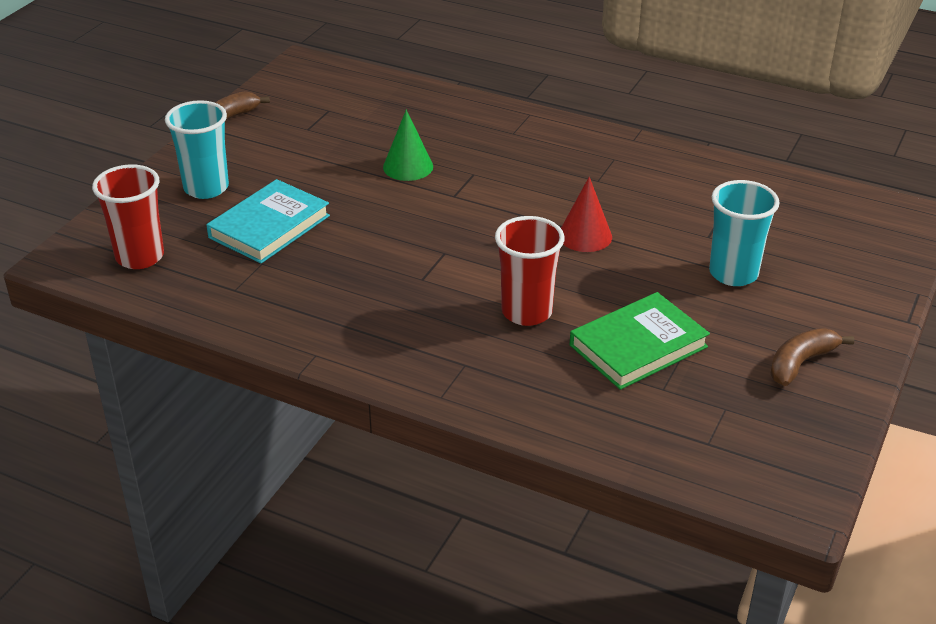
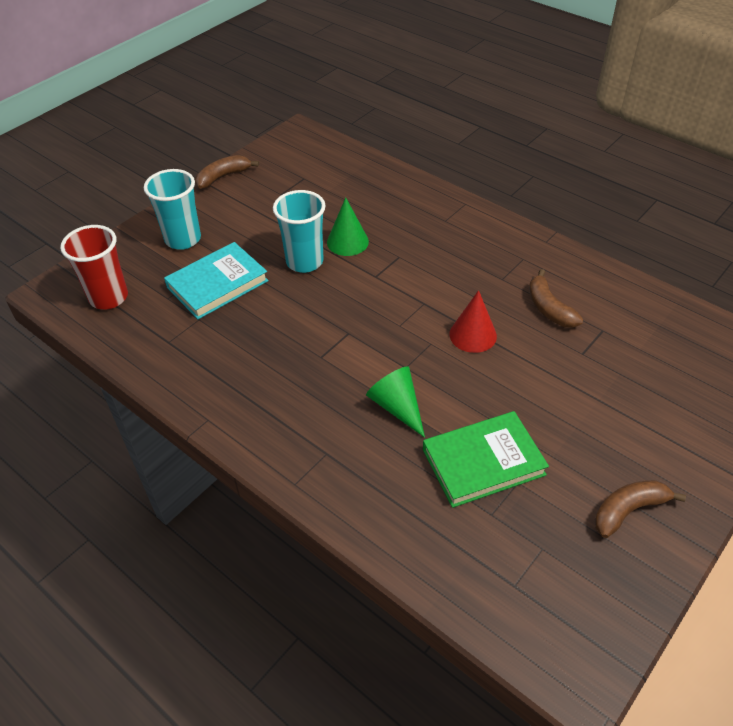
camera: 15 degrees right, 10 degrees up
(526, 312) = (397, 407): red cup -> green cone
(659, 201) = (549, 308): none -> brown banana
(733, 273) = (594, 397): turquoise cup -> turquoise cup (304, 262)

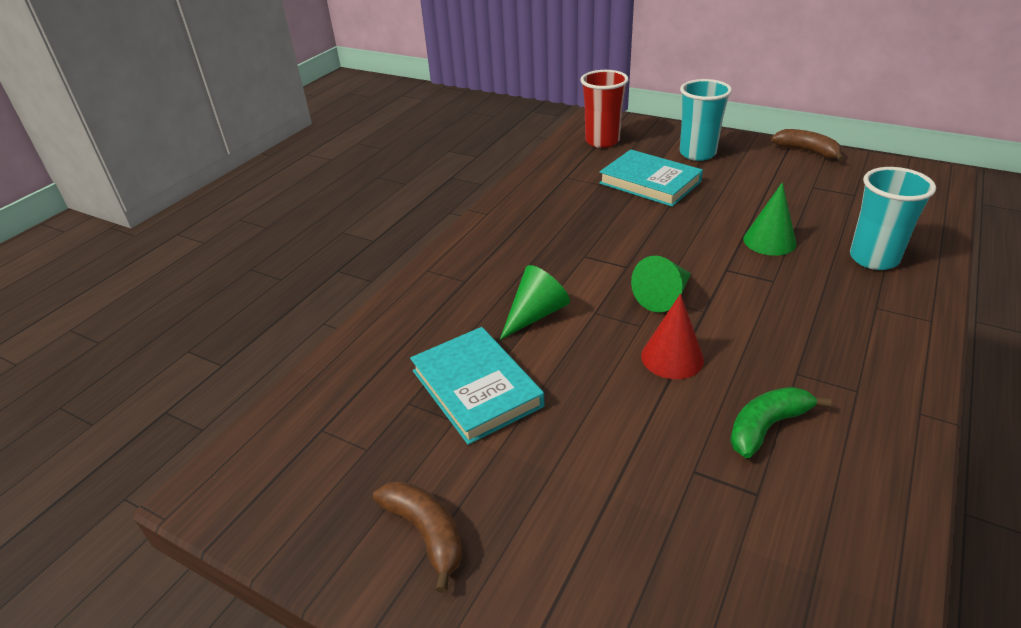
camera: 80 degrees right, 10 degrees down
(304, 262) = (715, 221): turquoise cup -> turquoise cup (873, 258)
(398, 320) = (664, 296): none -> green cone
(483, 462) = (476, 388): green book -> turquoise book
(549, 308) = (767, 427): brown banana -> green banana

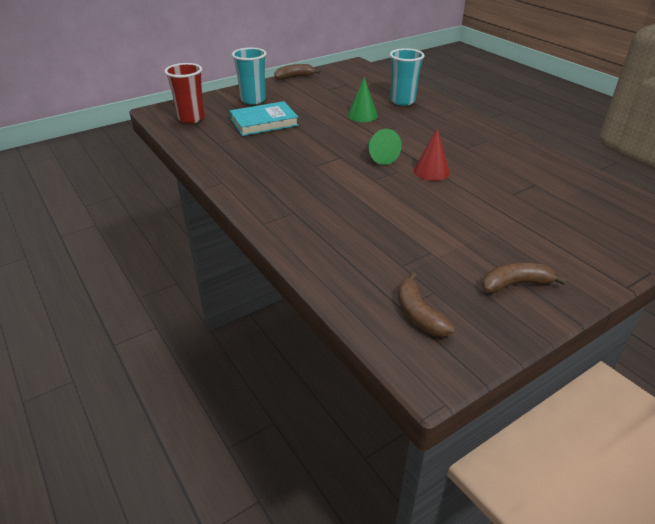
camera: 65 degrees left, 0 degrees up
(315, 448) = (418, 314): none -> brown banana
(476, 388) = (408, 236): turquoise book -> none
(535, 314) = (357, 198): green cone -> none
(767, 427) = (496, 167): green banana -> none

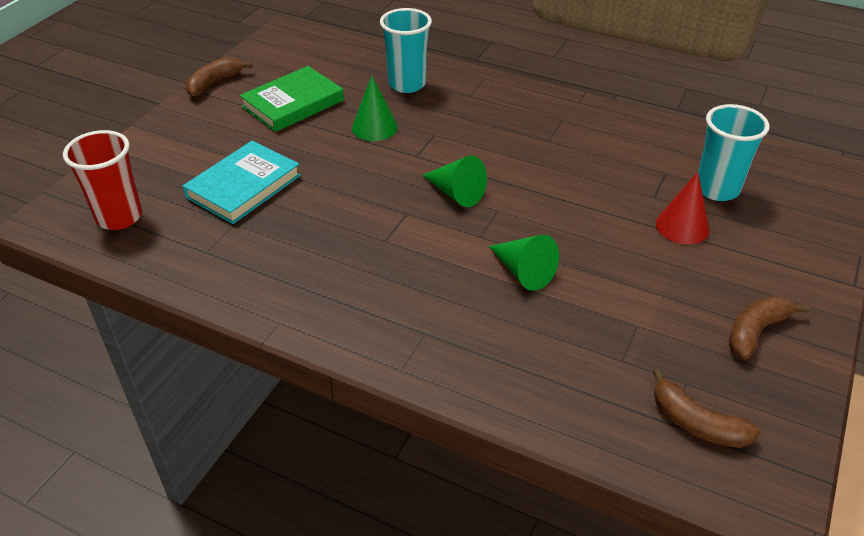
camera: 30 degrees left, 5 degrees up
(253, 100) = (188, 148): turquoise cup -> turquoise cup (717, 189)
(327, 95) = (293, 103): none -> green book
(382, 203) = (523, 272): none -> green cone
(431, 171) = (538, 196): red cone -> red cone (682, 226)

